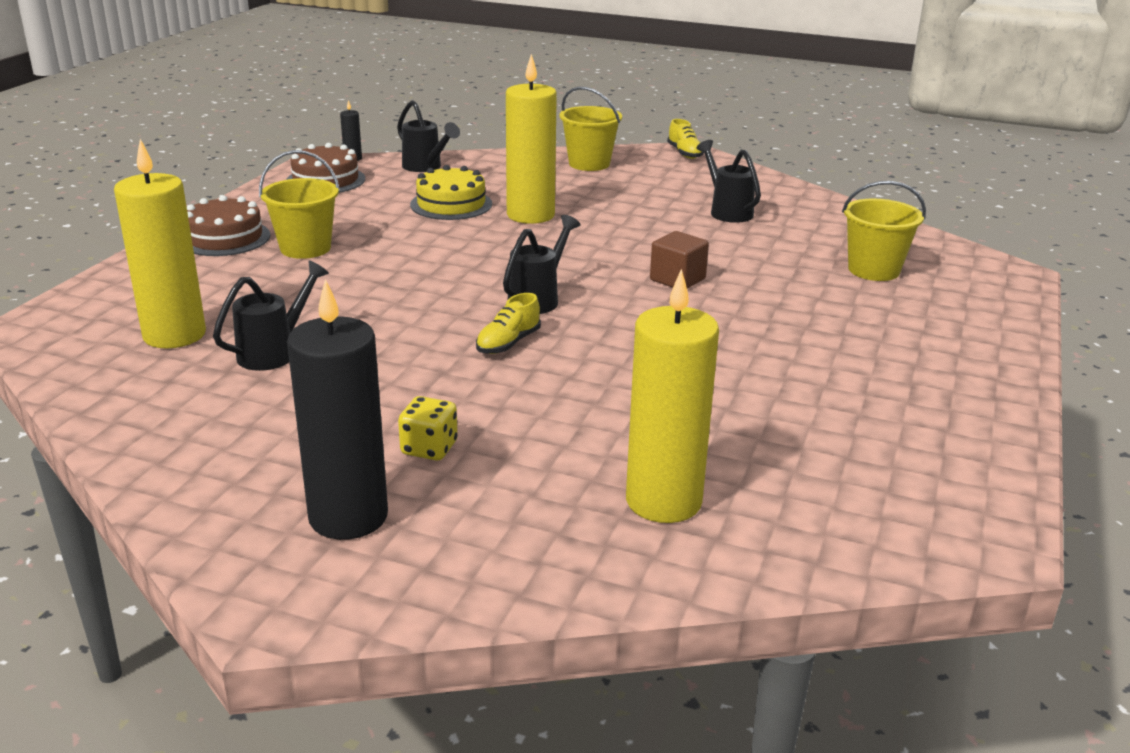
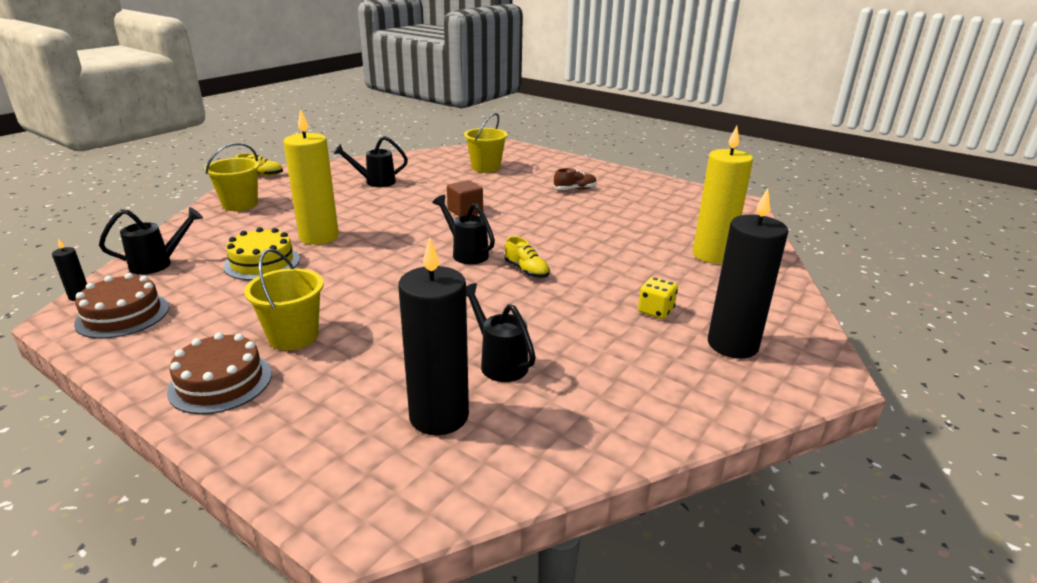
camera: 75 degrees left, 0 degrees up
(174, 335) = (439, 416): yellow candle -> black candle
(857, 351) = (575, 189): none -> brown shoe

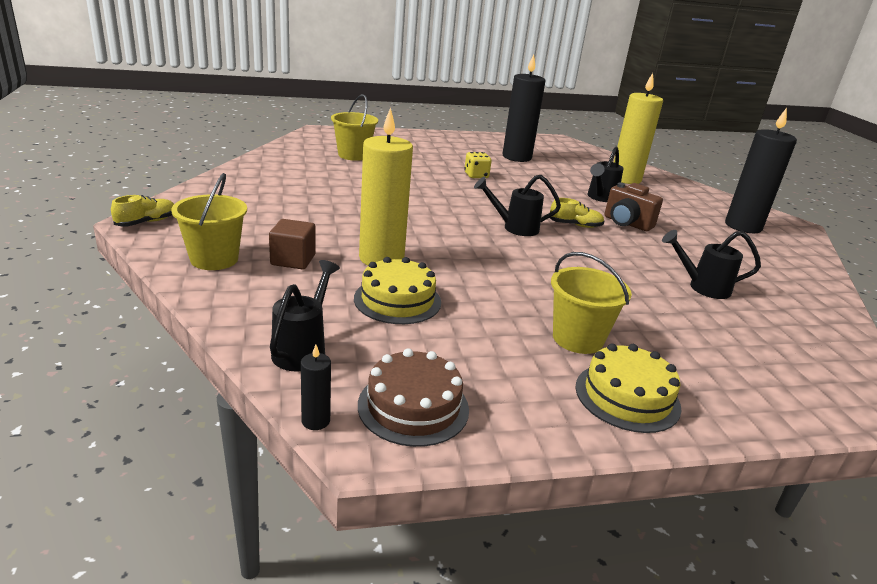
camera: 50 degrees left, 0 degrees up
(220, 382) = (627, 397): brown cake -> yellow cake
(375, 182) = (293, 194): black watering can -> black watering can (600, 198)
(439, 416) = (757, 333): black candle -> black candle (517, 157)
(465, 211) = (432, 196): brown cube -> brown cube (293, 260)
(575, 189) = (457, 156): brown shoe -> none
(585, 288) = (626, 223): none -> brown camera
(655, 311) = (681, 222): yellow dice -> yellow dice (476, 175)

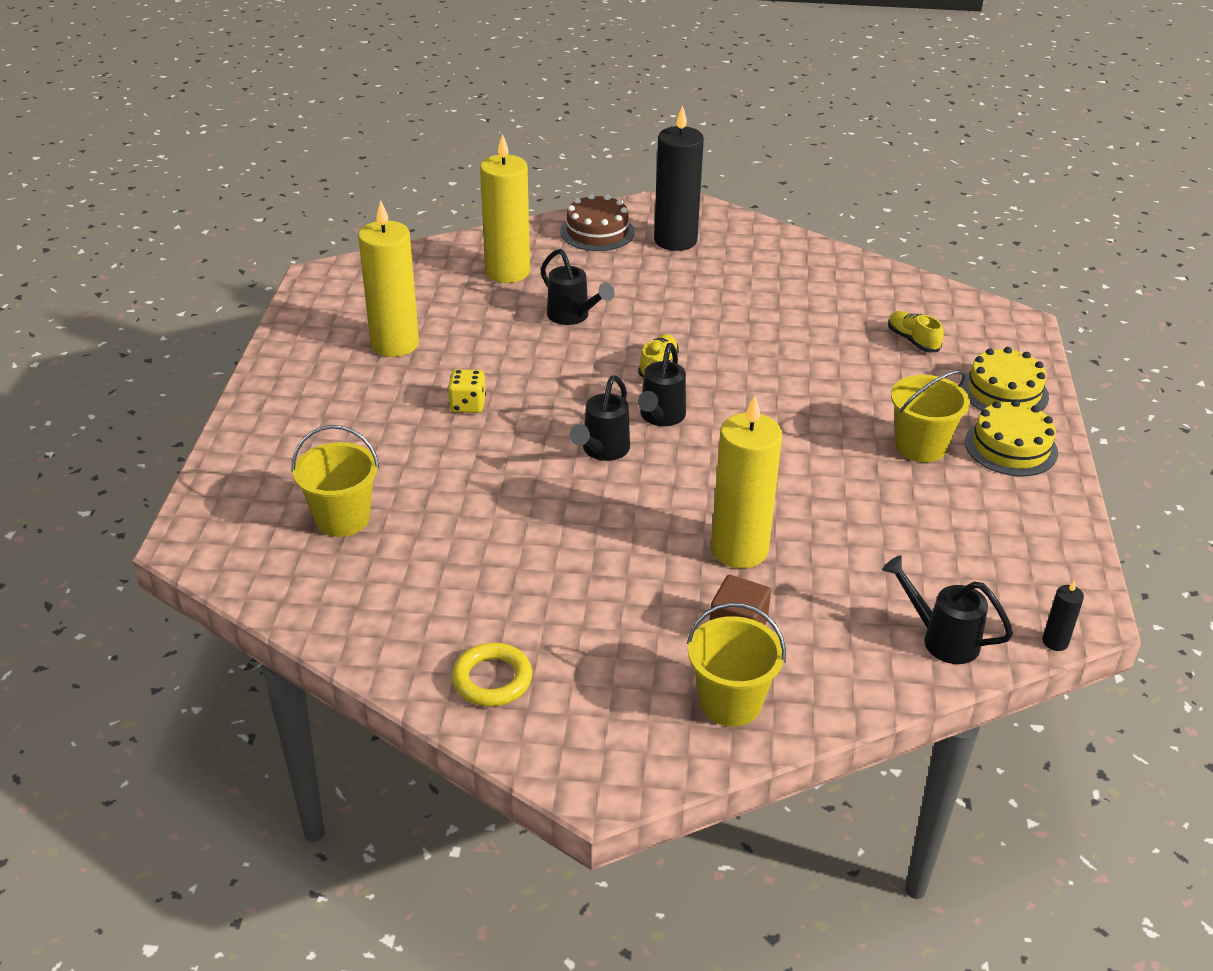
camera: 70 degrees left, 10 degrees up
(146, 222) = (600, 776): yellow shoe -> yellow shoe (912, 340)
(230, 192) = (492, 679): none -> yellow ring
(397, 300) = (842, 554): yellow cake -> yellow cake (1004, 392)
(413, 407) = (1031, 577): brown cake -> brown cake (597, 232)
(517, 157) = (395, 344): black candle -> yellow candle
(626, 223) = (657, 323): brown camera -> none
(702, 287) = (822, 330): black watering can -> black watering can (602, 451)

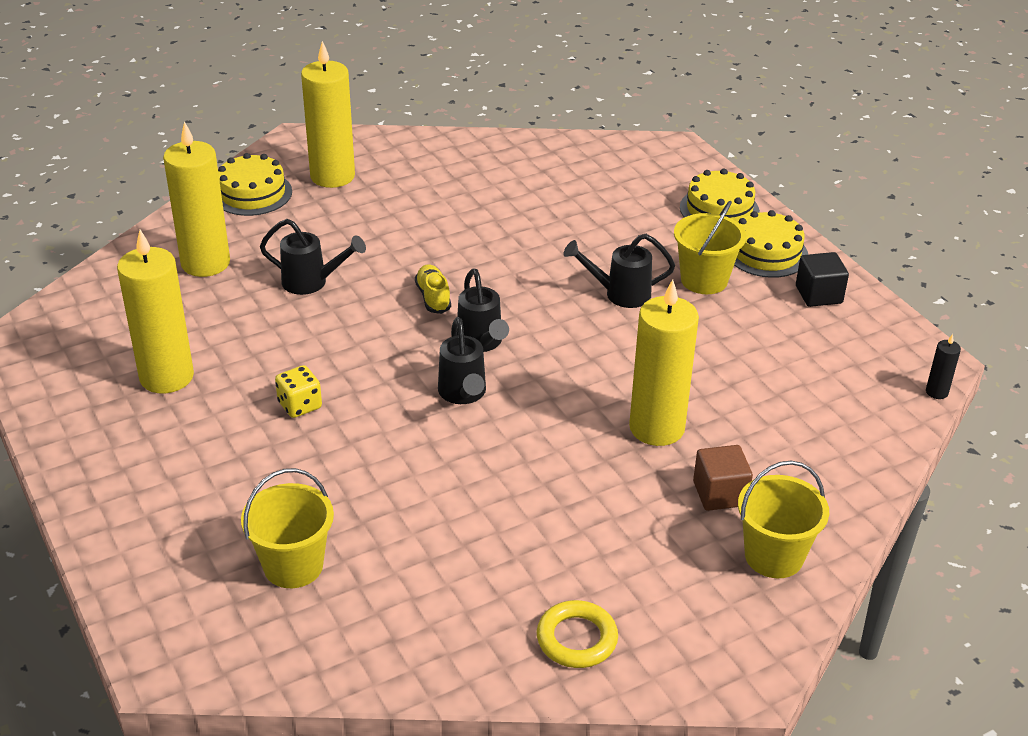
camera: 35 degrees left, 0 degrees up
(597, 232) = (252, 193): brown cake -> yellow cake
(675, 240) = (332, 176): black candle -> yellow candle
(912, 340) = (613, 193): yellow shoe -> none
(941, 639) = (864, 428): black watering can -> black watering can (619, 294)
(1025, 504) = (818, 294): none -> black cube

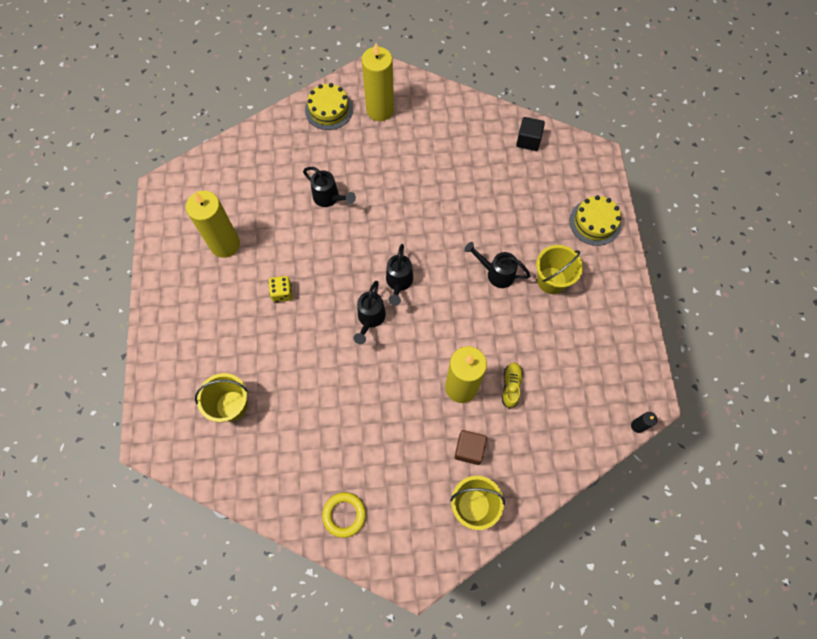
camera: 25 degrees right, 30 degrees up
(205, 263) = (280, 161): yellow candle -> none
(433, 297) = (389, 236): yellow shoe -> yellow shoe (511, 386)
(766, 253) = (602, 271): yellow cake -> none
(818, 294) = (614, 319): black cube -> black cube (528, 140)

